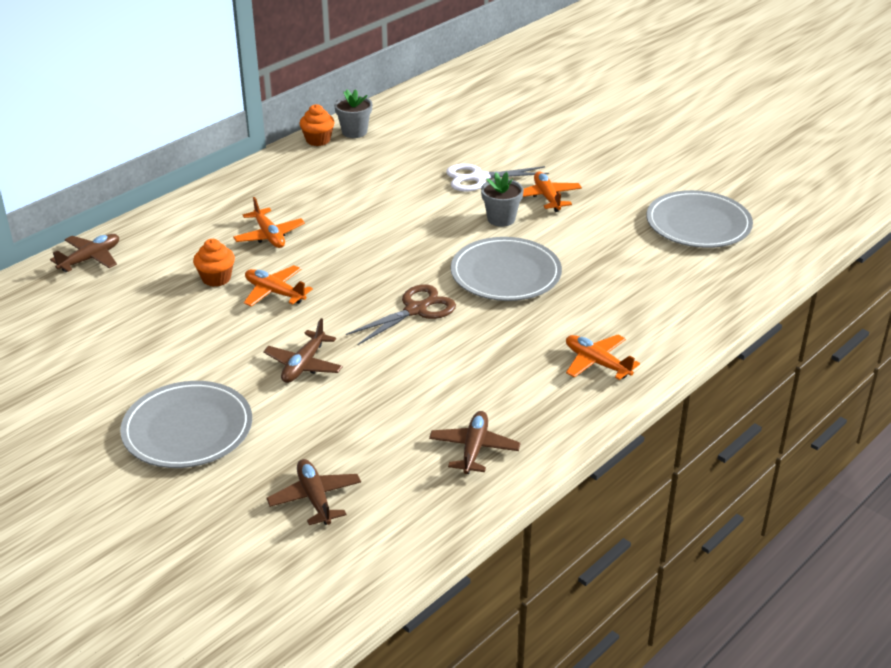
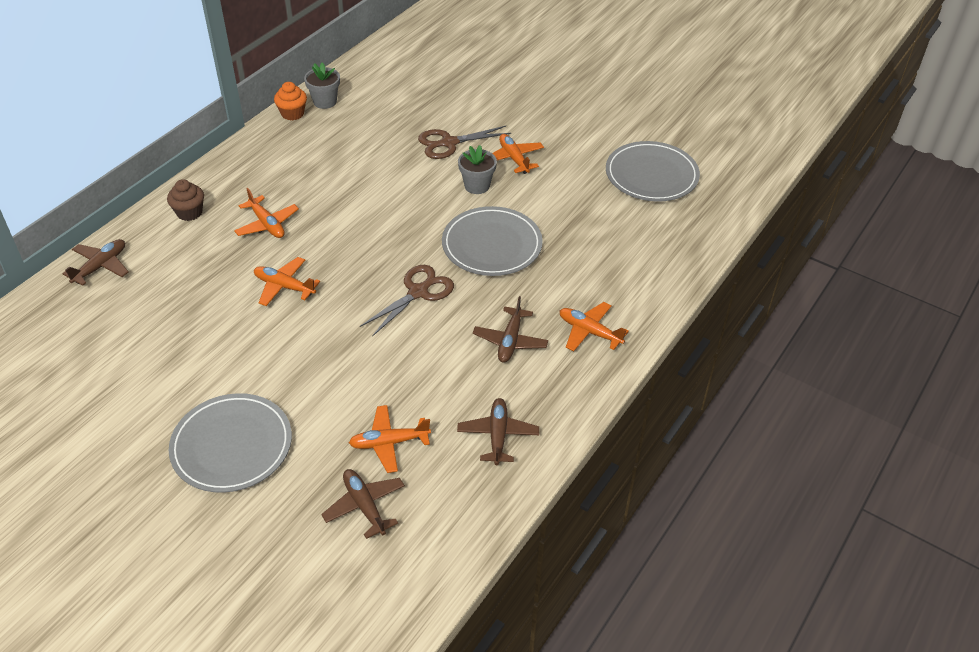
camera: 10 degrees left, 10 degrees up
(191, 219) = (189, 212): none -> brown cupcake
(216, 278) = (226, 276): orange cupcake -> none
(304, 365) = (327, 363): brown plane -> brown plane (510, 341)
(354, 443) = (389, 443): none -> orange plane
(479, 178) = (449, 143): white scissors -> brown scissors

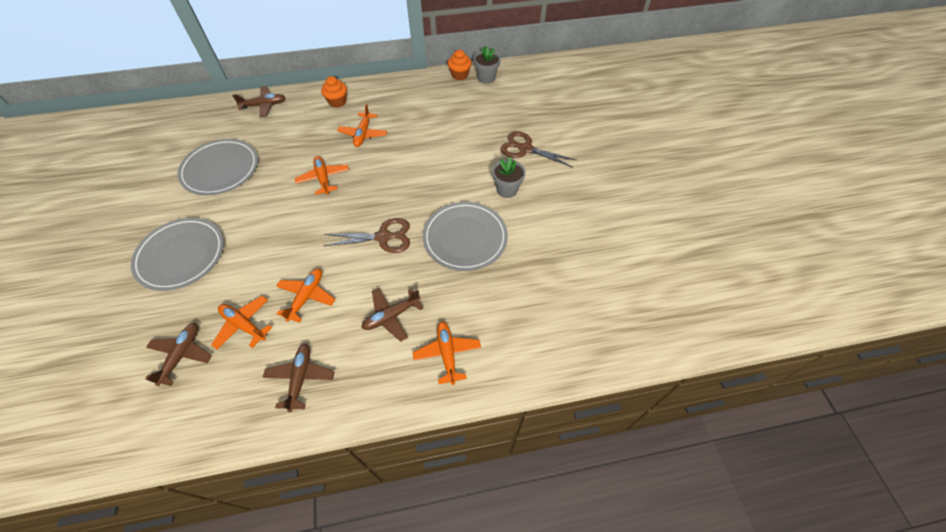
camera: 45 degrees right, 10 degrees up
(189, 212) = (337, 102): brown cupcake -> orange cupcake
(498, 435) = (300, 378): brown plane -> brown plane turned 45 degrees counterclockwise
(514, 159) = (554, 187): orange plane -> orange plane (306, 297)
(651, 175) = (640, 266): grey plate -> grey plate (220, 169)

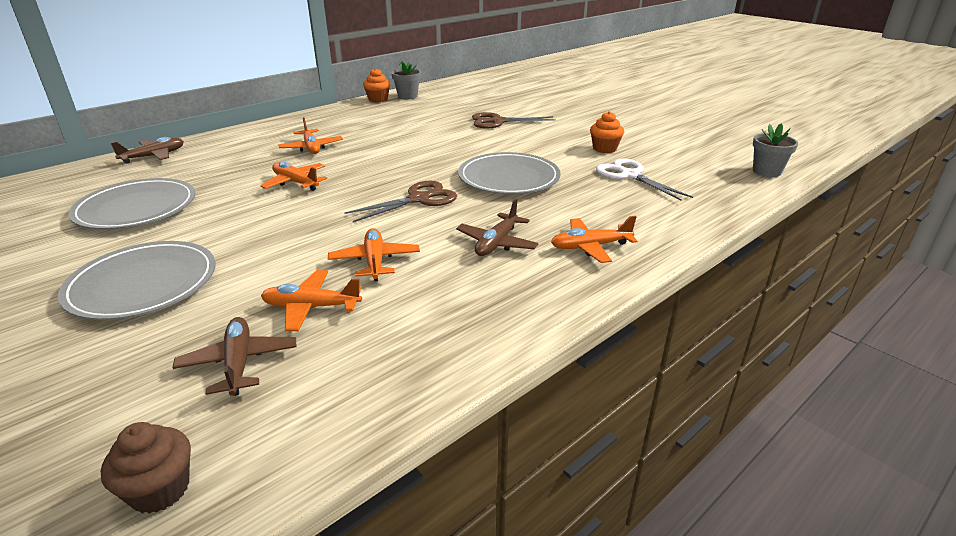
camera: 30 degrees left, 25 degrees down
(101, 429) = (160, 490): none -> brown cupcake
(300, 378) = (444, 320): brown plane -> none
(337, 102) = (254, 136): orange cupcake -> orange cupcake (604, 149)
(447, 354) = (590, 247): orange plane -> orange plane turned 60 degrees counterclockwise
(507, 190) = (511, 144): grey flower pot -> grey flower pot (766, 171)
(560, 278) = (630, 175): none -> white scissors

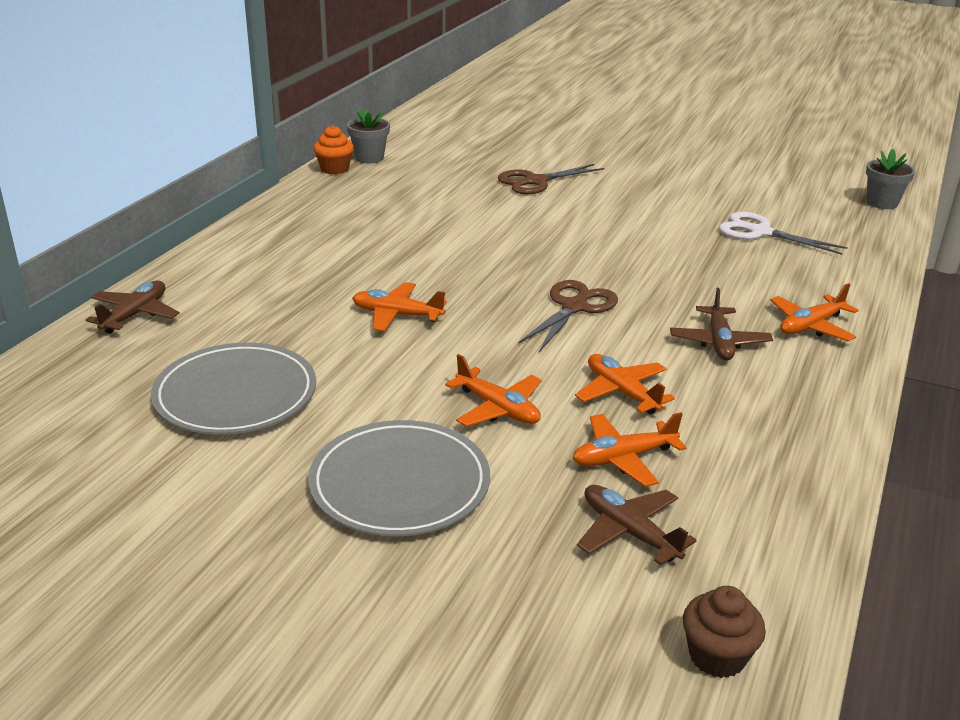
camera: 25 degrees left, 0 degrees up
(311, 148) = (346, 261): orange plane -> orange plane (497, 408)
(508, 178) = (639, 259): grey plate -> none
(604, 149) = (698, 201): orange cupcake -> none

